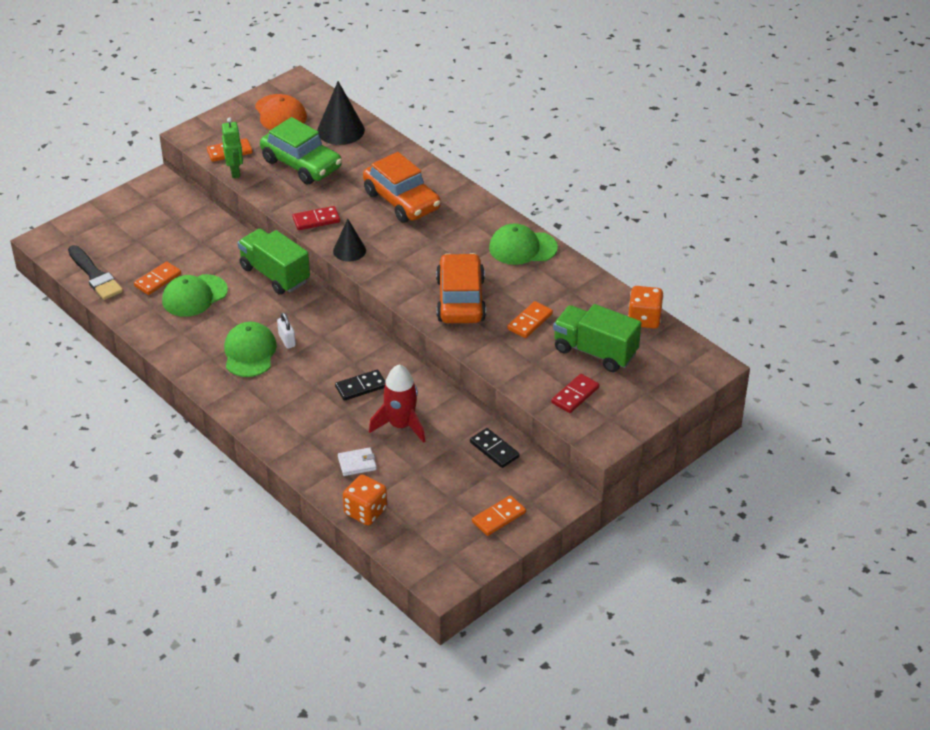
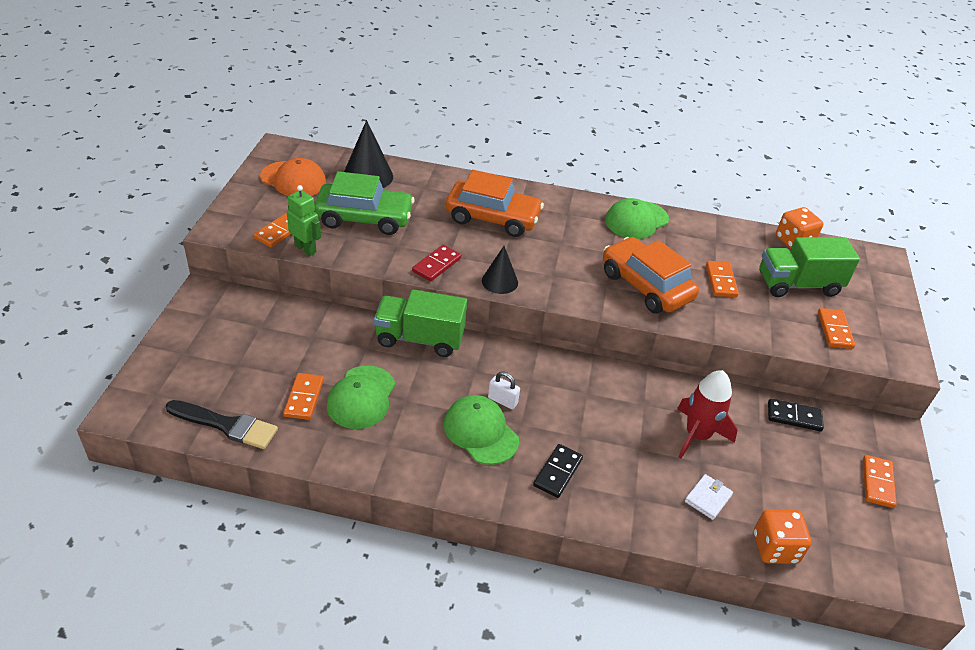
camera: 40 degrees left, 0 degrees up
(361, 387) = (620, 414): black domino -> black domino (558, 472)
(575, 395) = (834, 330): red domino -> orange domino

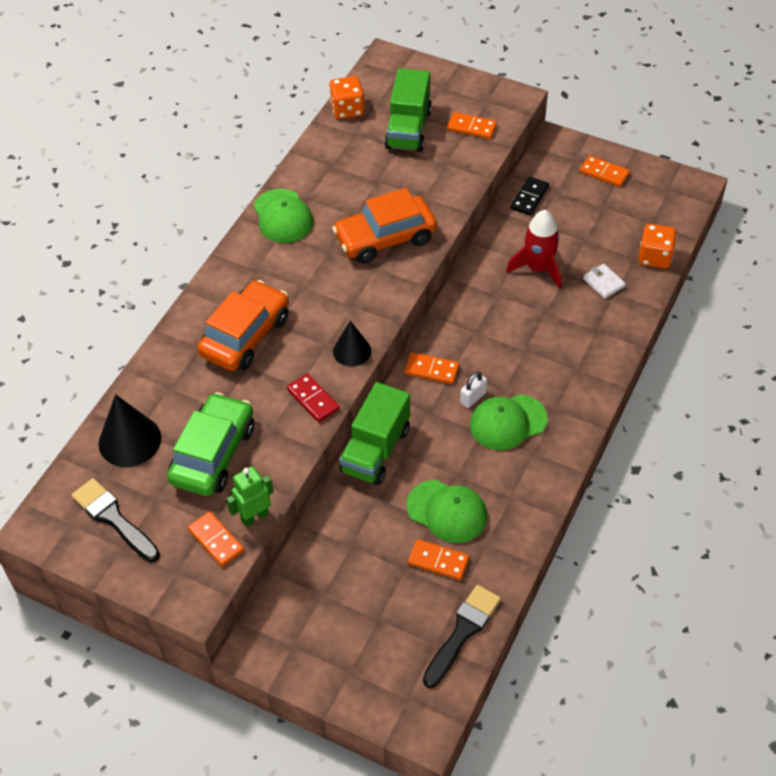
camera: 70 degrees left, 10 degrees up
(293, 180) = (113, 518): orange cap -> black brush
(558, 472) = (562, 375): black domino -> none
(720, 281) = (391, 181): orange domino -> orange domino (431, 370)

